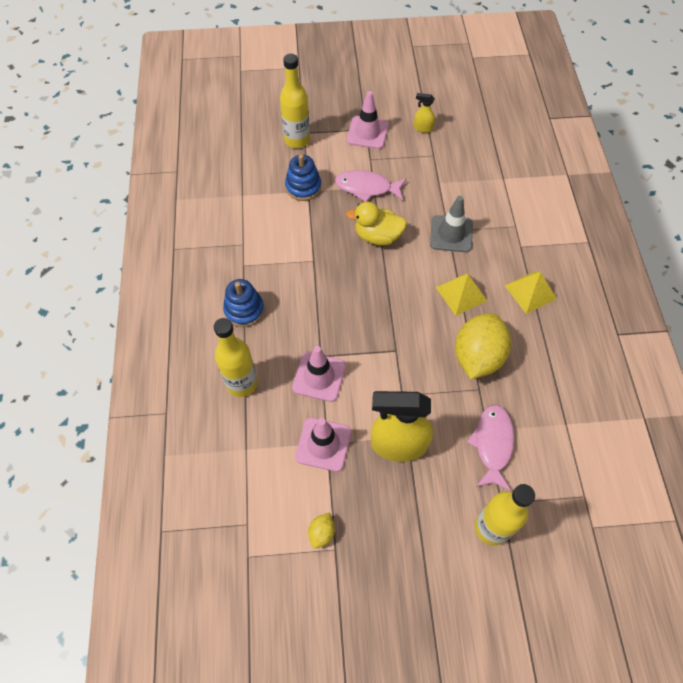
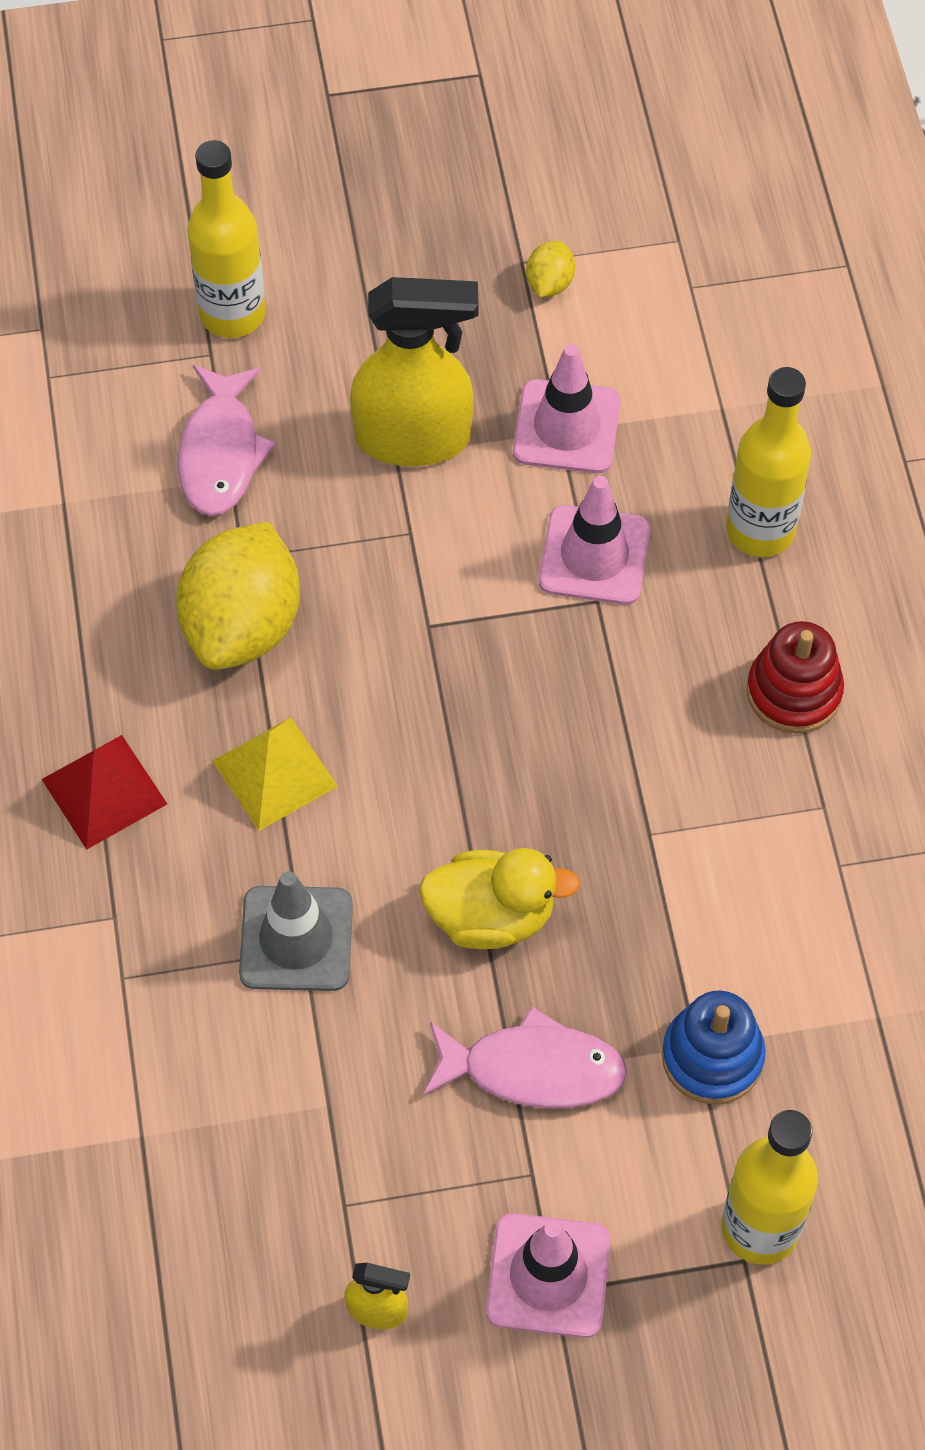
camera: 175 degrees right, 0 degrees up
(244, 310) = (793, 692): blue stacking toy -> red stacking toy
(530, 292) = (104, 791): yellow pyramid -> red pyramid

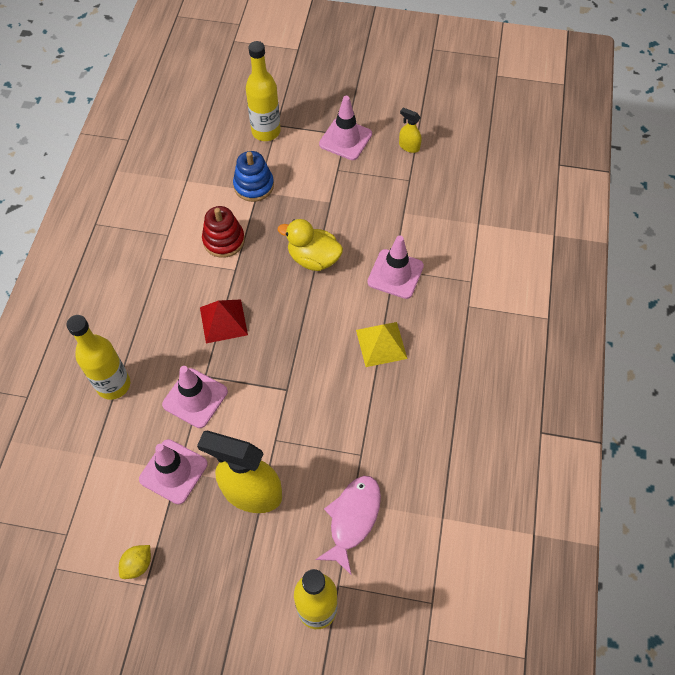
camera: 160 degrees left, 0 degrees up
(104, 791) = (459, 360): red pyramid -> red pyramid (223, 321)
(243, 625) = (372, 418): yellow lemon -> none
(296, 939) = (395, 274): grey traffic cone -> pink traffic cone
(533, 1069) = (321, 201): pink fish -> none
(793, 692) = (144, 307): red stacking toy -> red stacking toy (224, 240)

